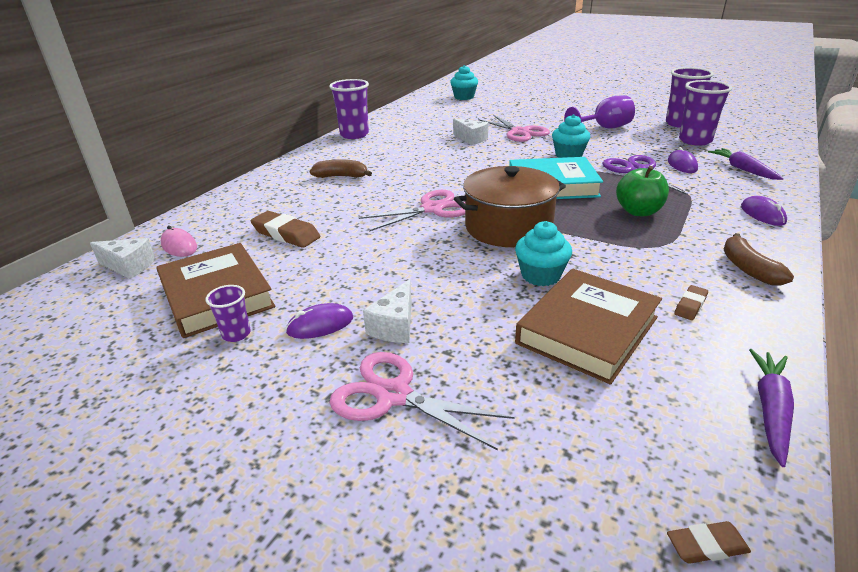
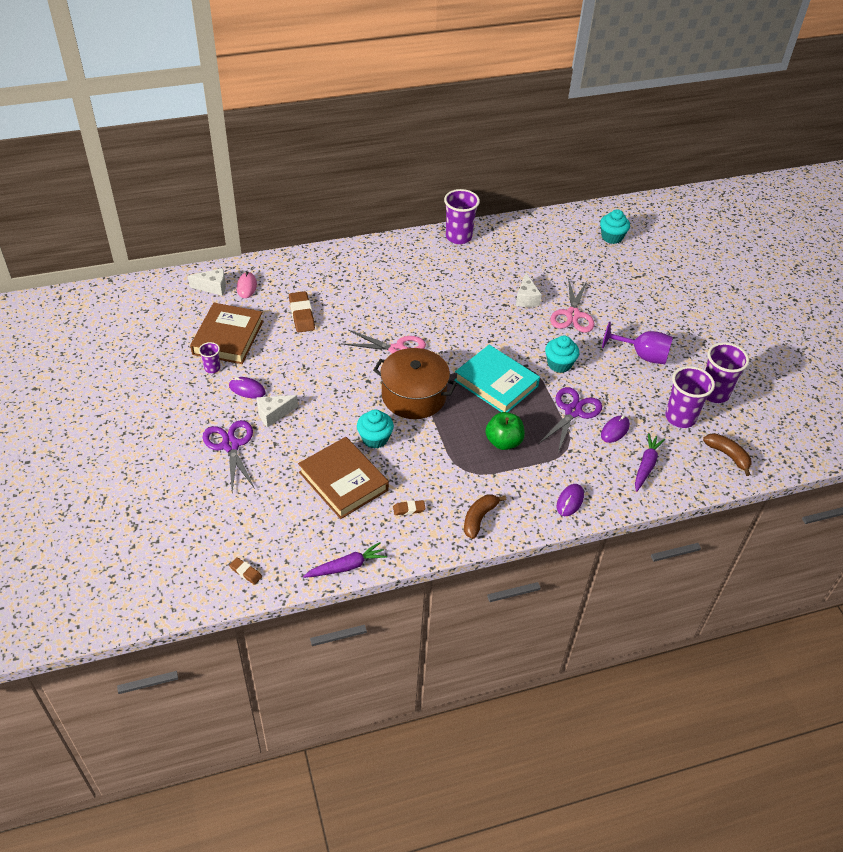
camera: 40 degrees right, 15 degrees up
(129, 266) = (213, 287): white cheese -> white cheese turned 60 degrees counterclockwise
(341, 176) = (390, 282): brown banana -> brown banana (728, 455)
(394, 395) = (231, 445): pink scissors -> purple scissors
(587, 330) = (343, 481): brown book -> brown book turned 60 degrees clockwise

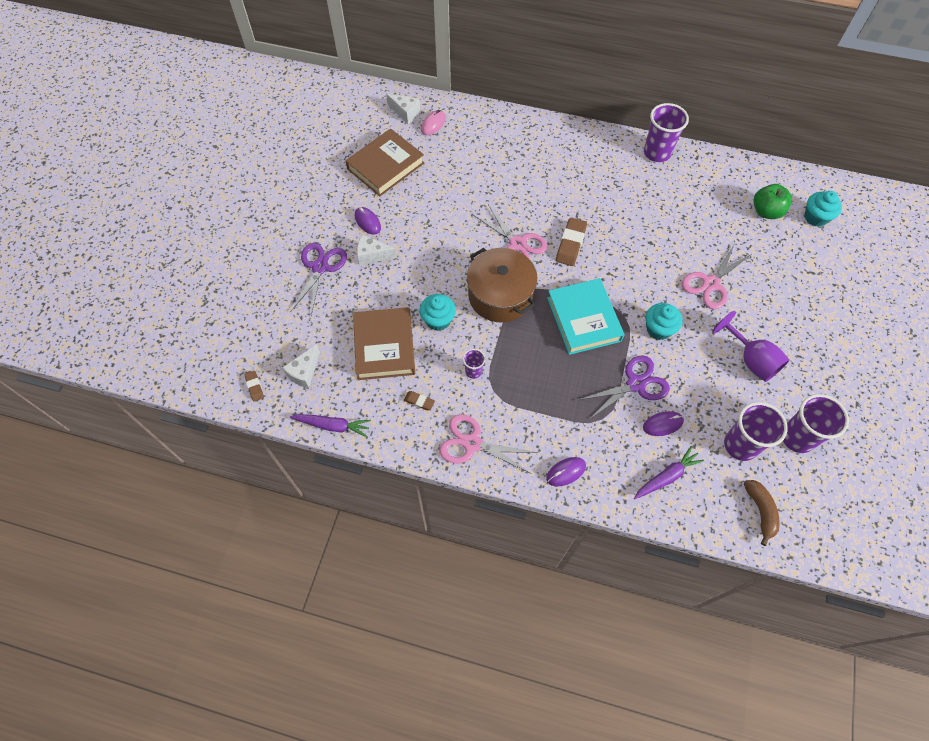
camera: 35 degrees right, 15 degrees up
(212, 368) = (354, 189): purple cup -> purple cup (473, 371)
(302, 315) = (460, 171): brown eraser -> brown eraser (571, 244)
(479, 518) = (472, 443): brown banana -> pink scissors
(503, 442) = (548, 381): green apple -> green apple (766, 211)
(526, 298) = (676, 245): white cheese -> white cheese (304, 372)

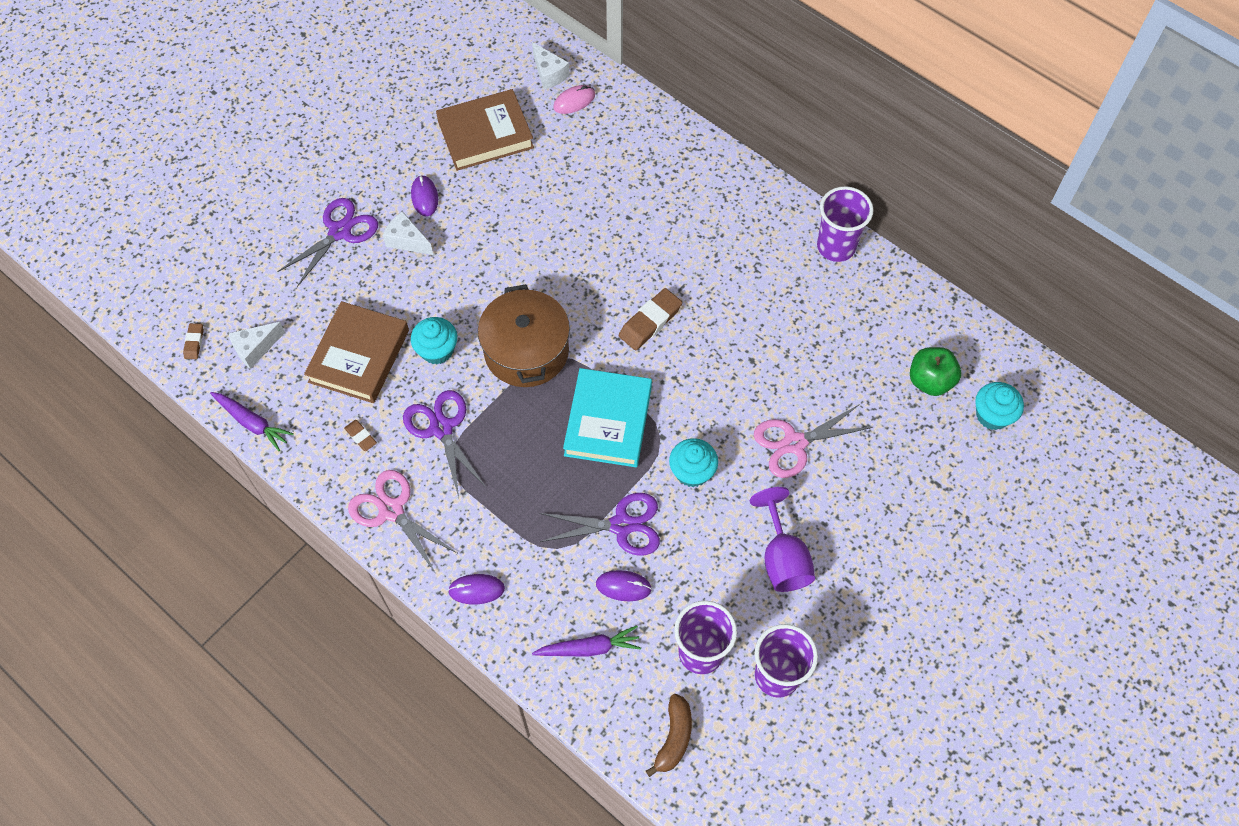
camera: 25 degrees right, 0 degrees up
(473, 371) = (441, 428): purple cup -> purple scissors
(517, 244) = (585, 295): pink scissors -> none

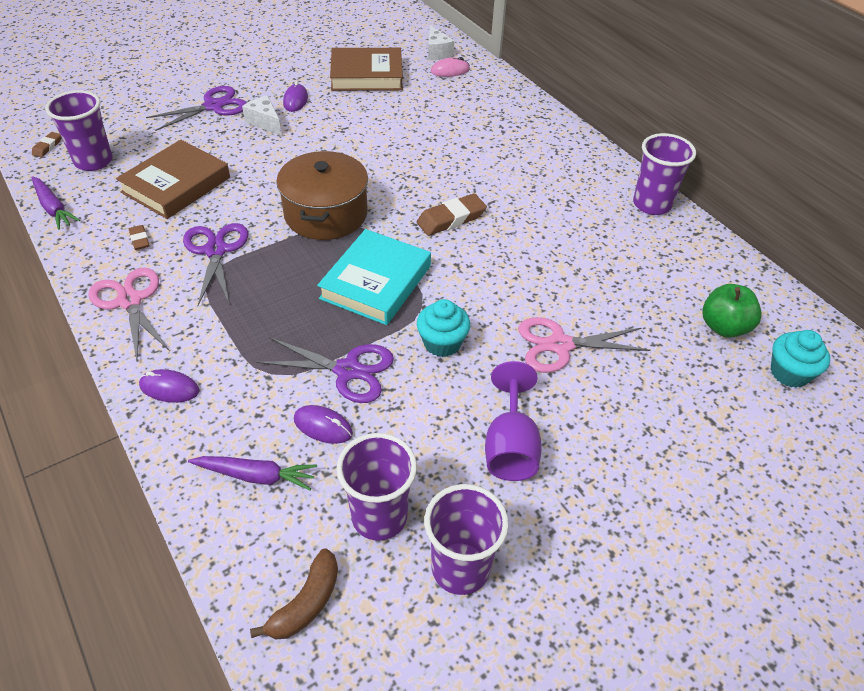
camera: 15 degrees right, 15 degrees down
(255, 348) = (93, 161): white cheese -> purple cup
(437, 350) = (246, 196): turquoise cupcake -> none

